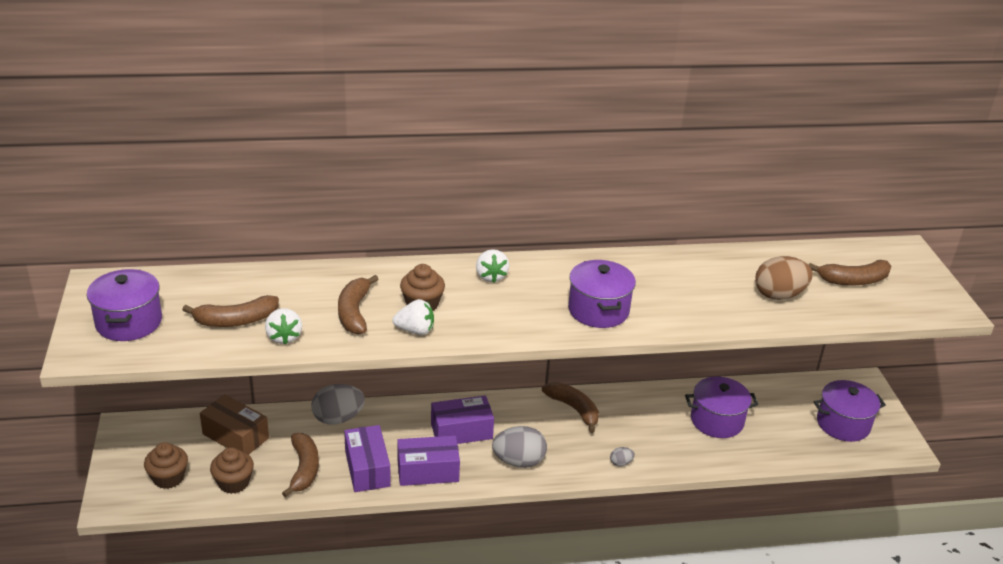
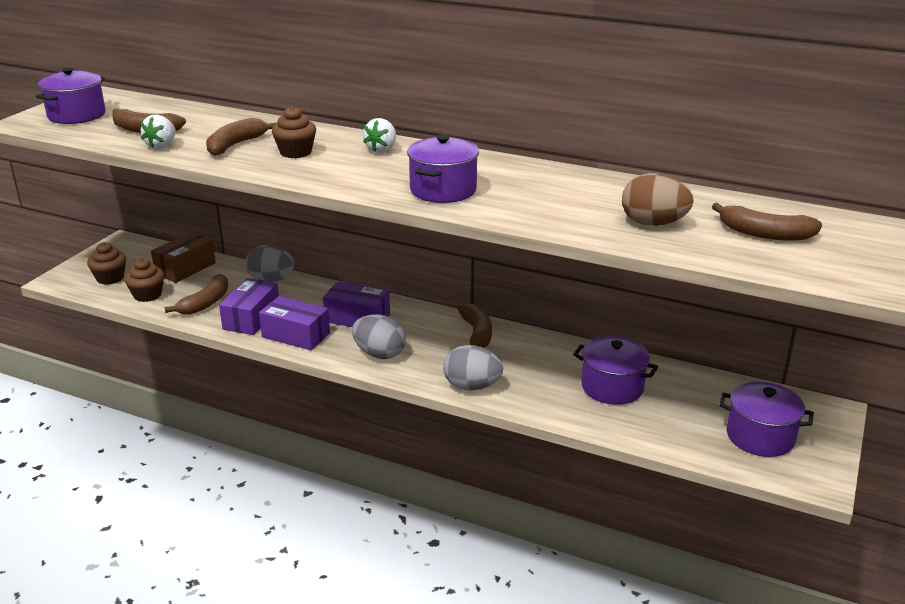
camera: 35 degrees right, 5 degrees down
(235, 436) = (185, 268): brown box -> brown box turned 60 degrees clockwise
(415, 330) = (263, 165): white strawberry -> none
(621, 463) = (472, 386): grey egg -> grey egg, size x2.18

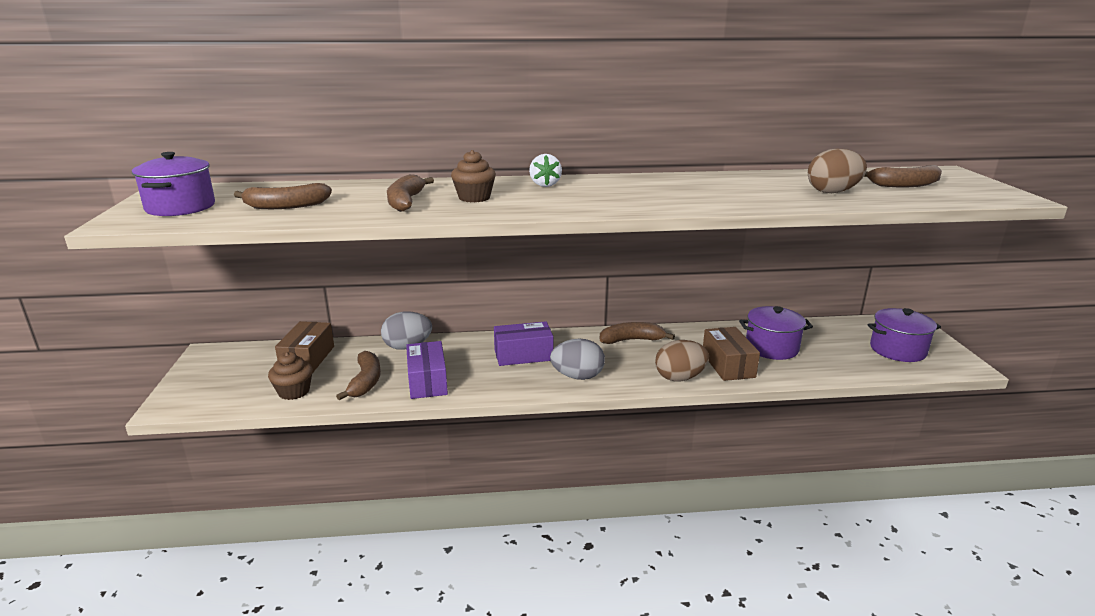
camera: 30 degrees left, 5 degrees down
(110, 278) = (232, 388): brown cupcake -> none
(162, 146) = (329, 214): white strawberry -> none
(296, 335) = (487, 383): purple box -> none
(443, 190) = (650, 200): purple pot -> none
(472, 386) = (680, 378): grey egg -> brown egg
(476, 334) = (632, 340): brown banana -> brown banana turned 60 degrees counterclockwise
(538, 390) = (728, 365): none -> brown box

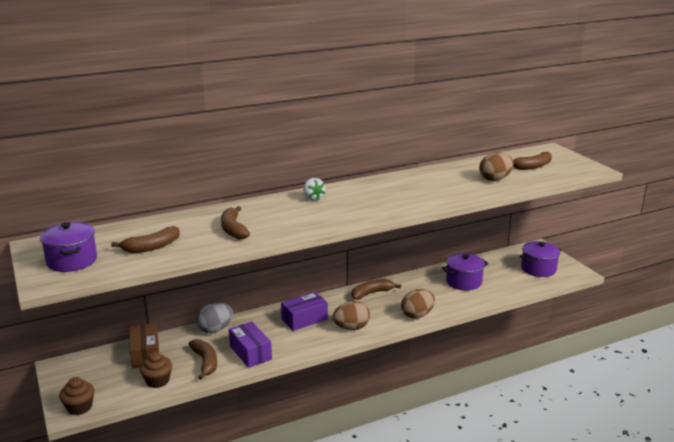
camera: 20 degrees left, 0 degrees up
(474, 198) = (277, 218): brown cupcake -> brown cupcake (79, 407)
(577, 376) = (351, 328): grey egg -> brown egg
(728, 365) = (442, 300): brown box -> none

